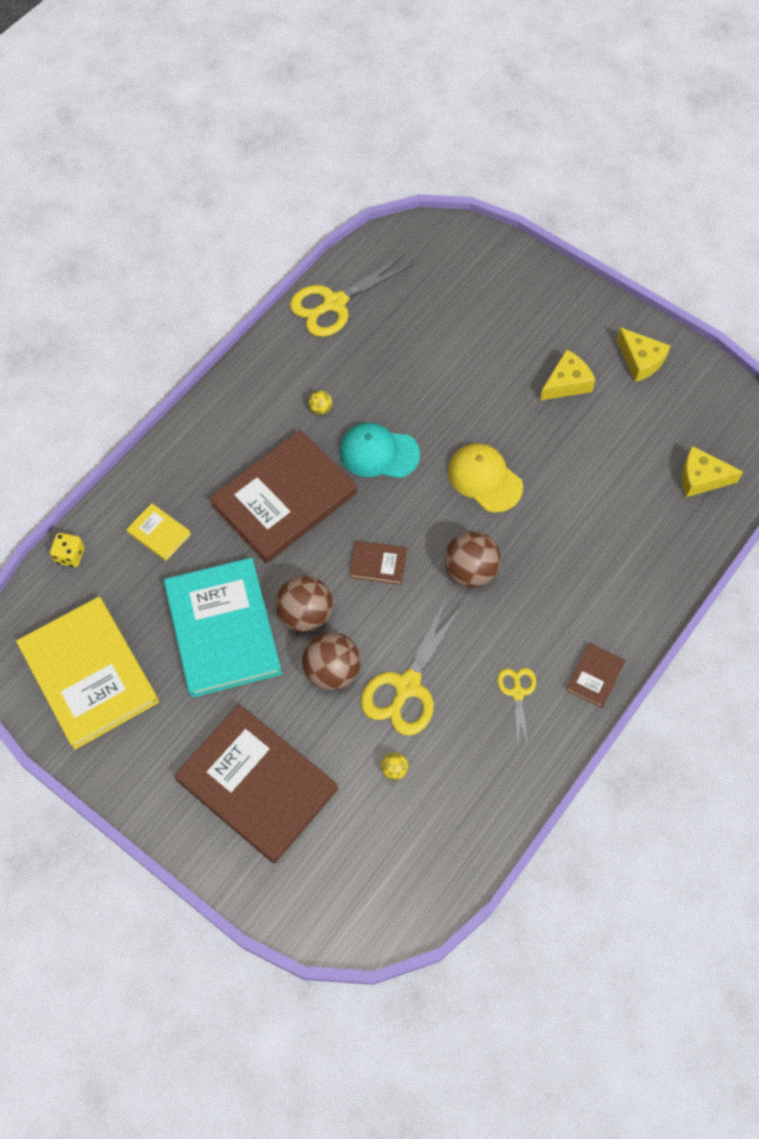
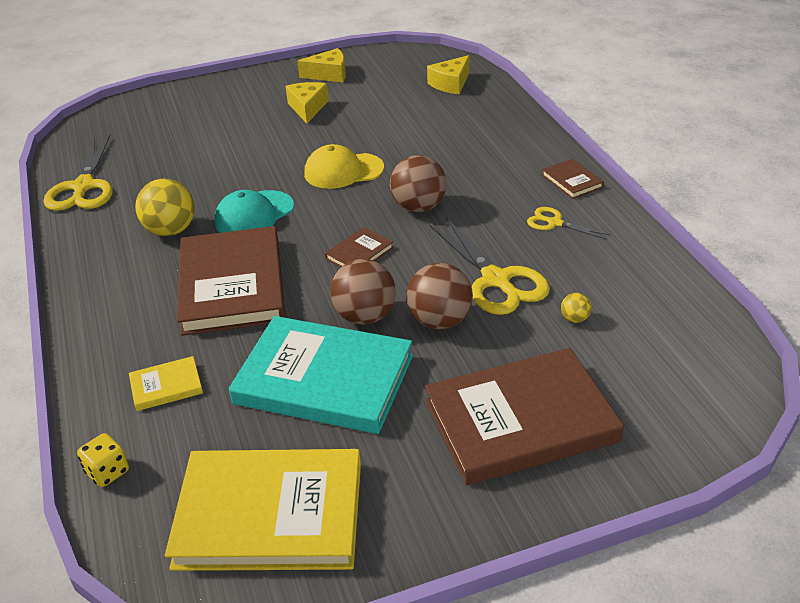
camera: 55 degrees left, 25 degrees down
(320, 408) = (171, 230): yellow ball -> yellow ball, size x2.20

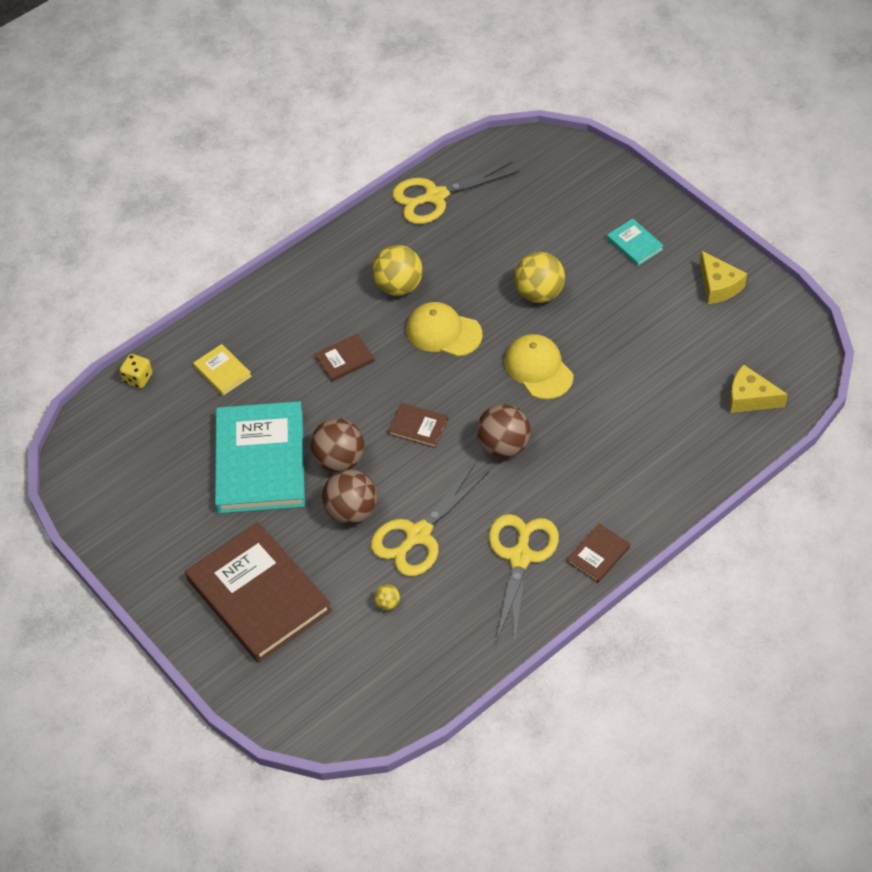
camera: 70 degrees right, 15 degrees up
(232, 285) = (344, 359): brown book -> brown book, size x0.43
(250, 100) = (634, 244): none -> turquoise book
(254, 215) = (443, 332): turquoise cap -> yellow cap
(258, 154) = (539, 293): none -> yellow ball
(270, 514) = (131, 479): yellow book -> none
(307, 108) = (640, 296): yellow cheese -> none
(554, 223) = (520, 557): yellow scissors -> yellow scissors, size x1.87

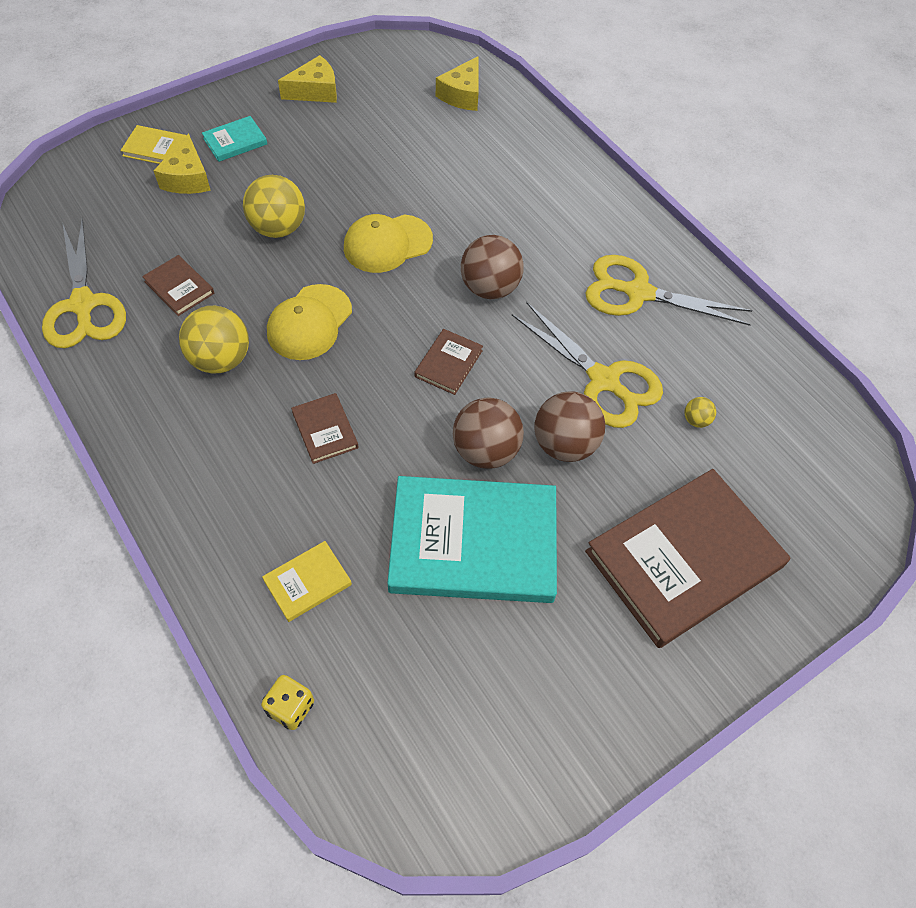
camera: 90 degrees left, 5 degrees up
(581, 223) = (187, 178): none -> yellow cheese
(598, 554) = (638, 231): brown book -> brown book (179, 287)
(611, 195) = (155, 148): none -> yellow book

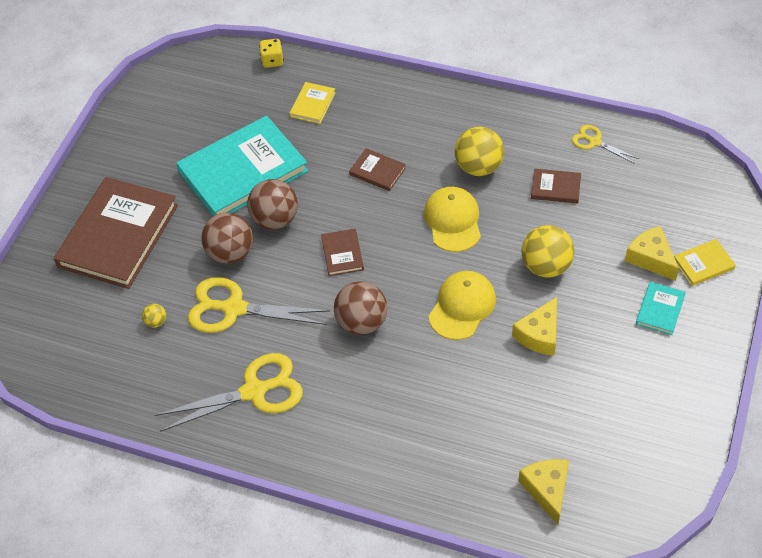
camera: 150 degrees right, 5 degrees down
(83, 305) = (595, 142): yellow scissors -> yellow scissors, size x0.54
(315, 91) = (663, 400): yellow cheese -> yellow cheese (539, 334)

